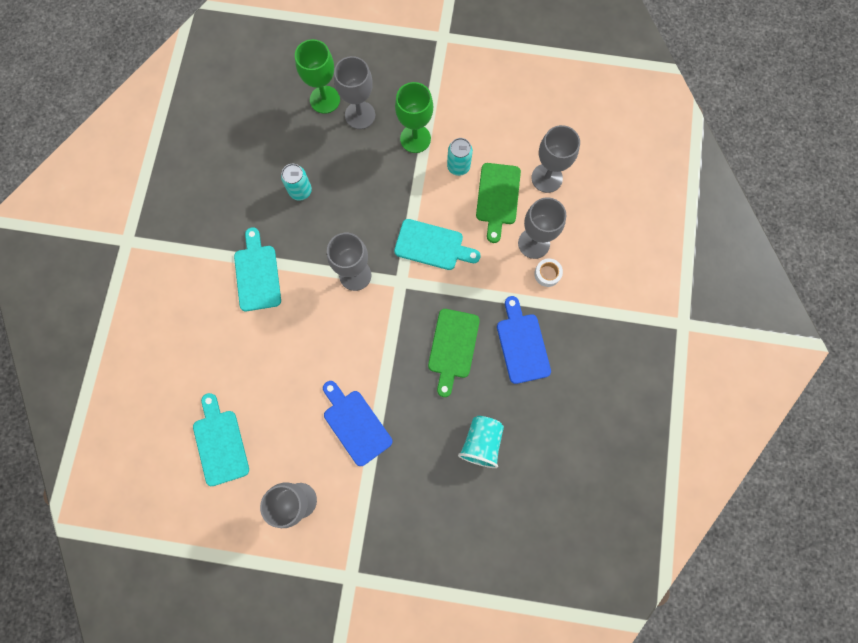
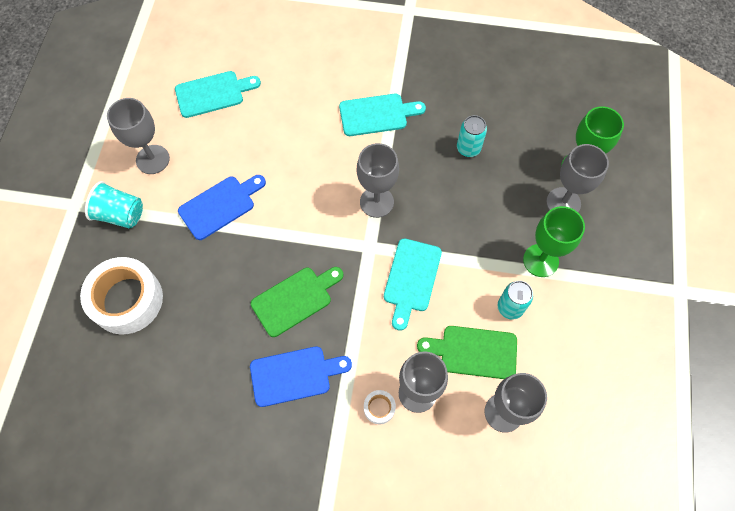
camera: 90 degrees right, 10 degrees down
(453, 347) = (295, 299): green cutting board -> green cutting board turned 135 degrees clockwise
(454, 506) = (127, 300): none -> white tape
(481, 442) = (189, 328): turquoise cup -> turquoise cup (120, 214)

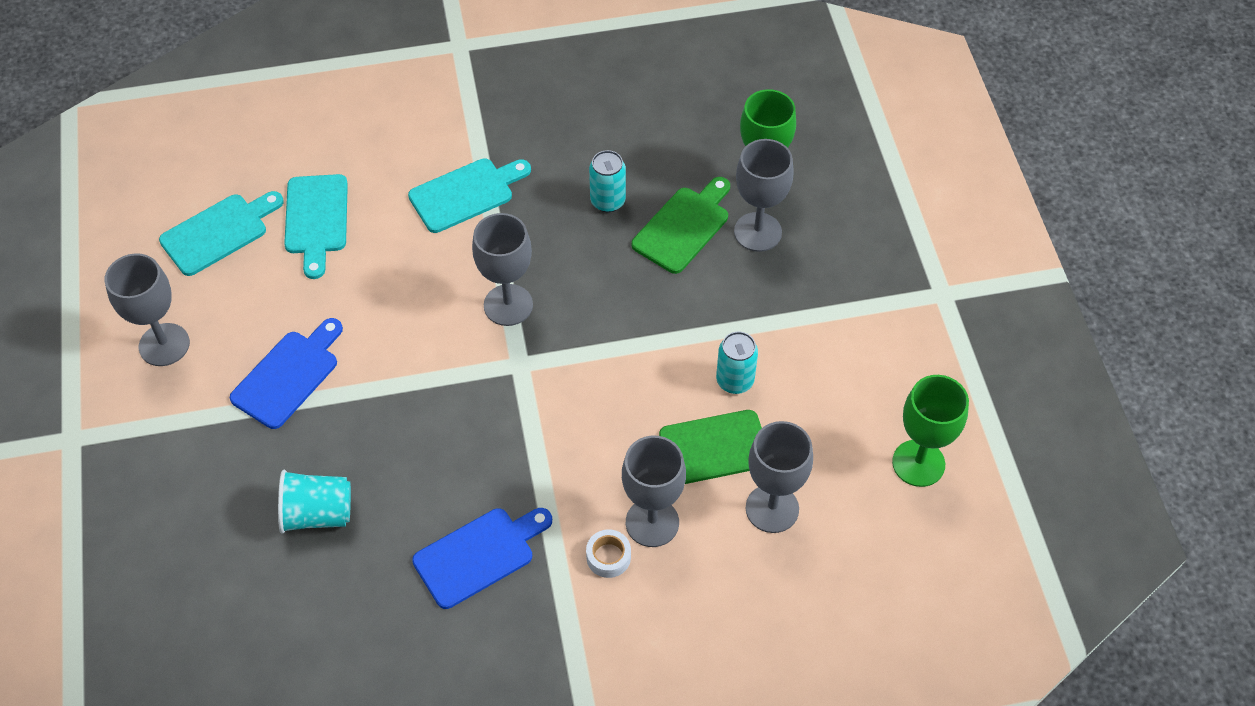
camera: 20 degrees left, 10 degrees down
(120, 214) = (146, 431): turquoise cup -> turquoise cup (317, 514)
(127, 300) = (202, 537): white tape -> none
(295, 299) = (442, 462): green cutting board -> green cutting board (683, 227)
(411, 279) = (591, 386): turquoise cutting board -> turquoise cutting board (316, 219)
(540, 260) = (753, 311): green goblet -> green goblet (918, 463)

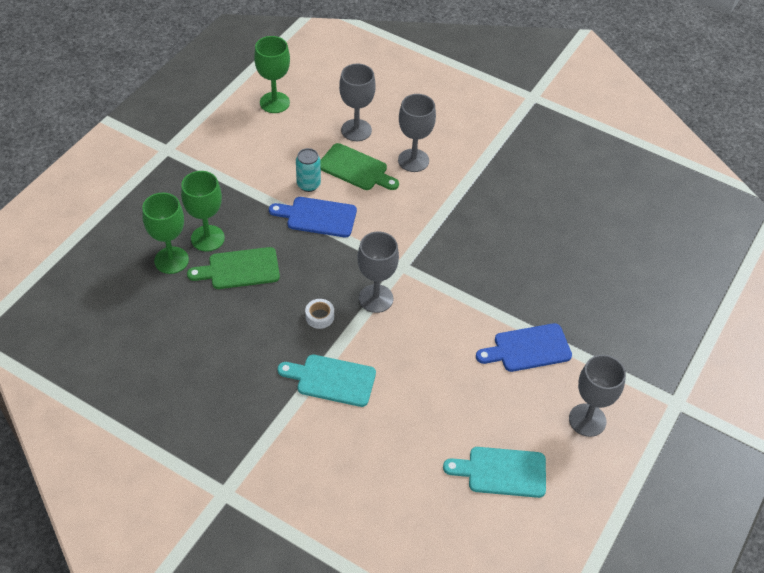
camera: 140 degrees left, 5 degrees down
(316, 219) = (434, 433): turquoise cutting board -> none
(317, 514) = (567, 270): turquoise cup -> none
(479, 555) = (504, 201): blue cutting board -> blue cutting board (318, 217)
(608, 201) = (260, 313): turquoise can -> none
(608, 557) = (447, 162): white tape -> white tape (319, 316)
(757, 232) = (207, 238): grey goblet -> green goblet

